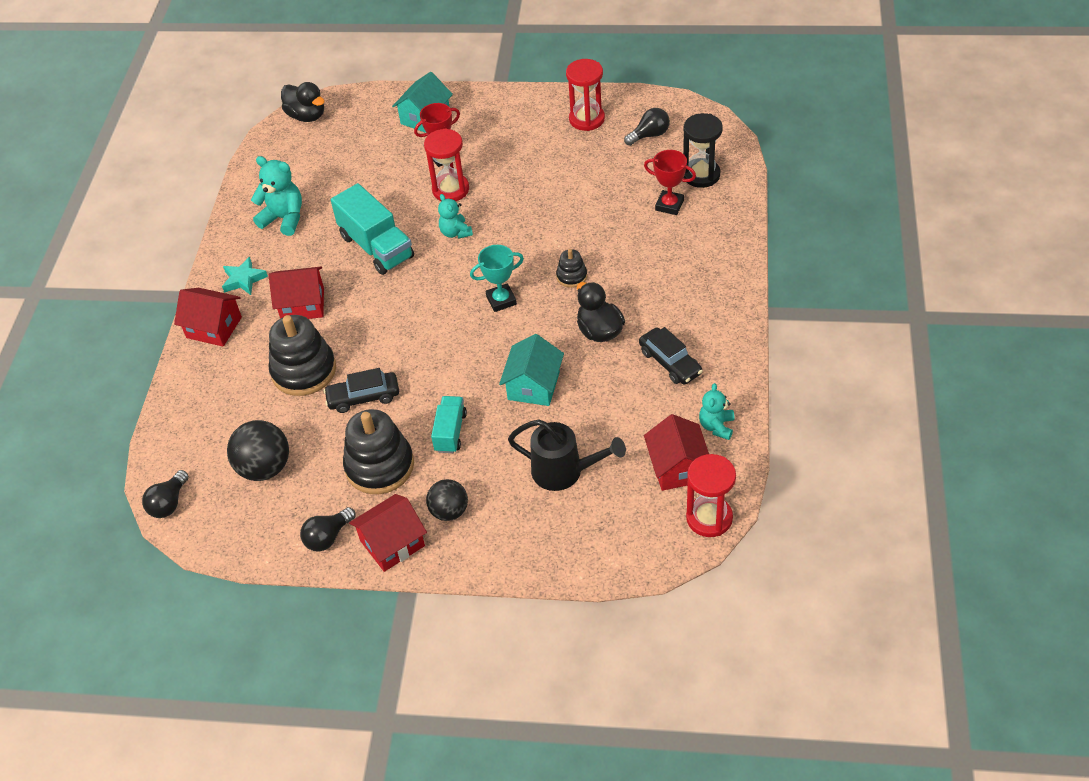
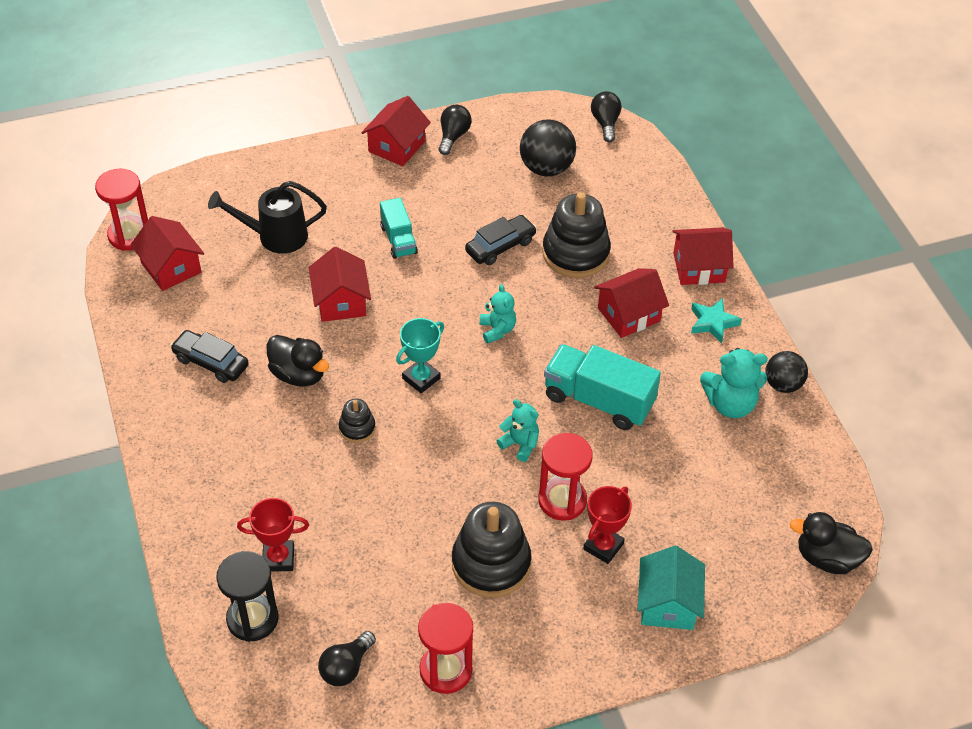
camera: 150 degrees right, 0 degrees up
(379, 466) = (445, 196): black stacking toy -> black stacking toy (491, 563)
(449, 511) = (362, 180): black ball -> black ball (783, 384)
(533, 386) = (341, 301): turquoise house -> red house
(716, 426) = (144, 313): turquoise teddy bear -> turquoise teddy bear (497, 330)

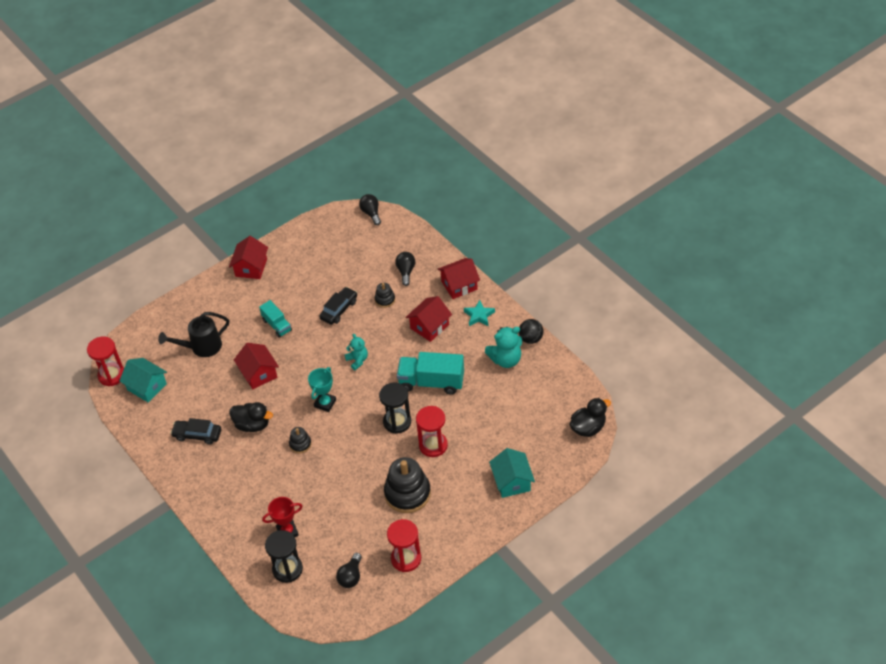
camera: 15 degrees left, 0 degrees up
(171, 268) = (147, 387): red house -> turquoise house
(453, 136) = (283, 250): black light bulb -> black light bulb (406, 272)
(520, 444) = (397, 422): turquoise teddy bear -> black hourglass
(546, 168) = (347, 253): black ball -> none
(575, 253) = (385, 300): black stacking toy -> black stacking toy, size x0.49
(603, 546) = (465, 463): red trophy -> none
(827, 558) = (588, 428): black duck -> black duck turned 150 degrees clockwise

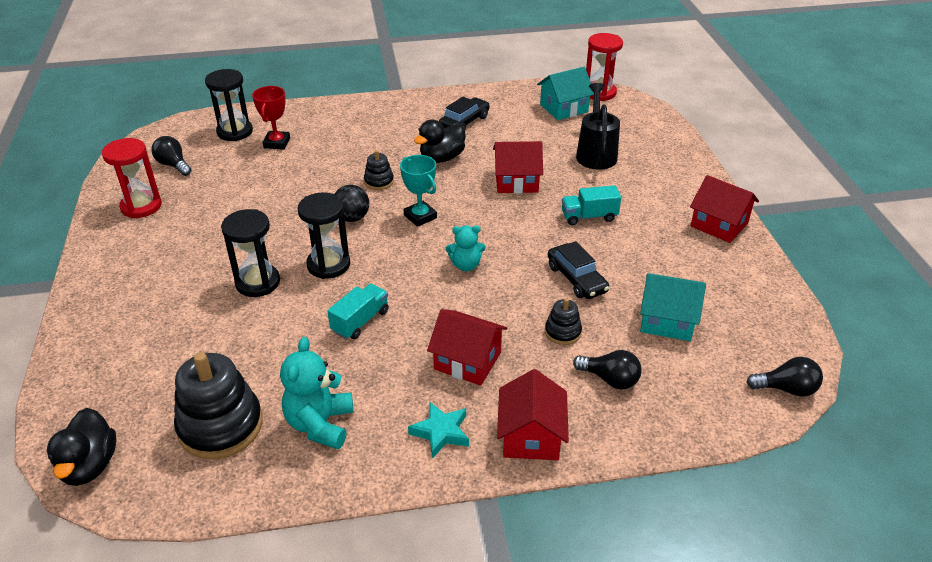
camera: 115 degrees right, 10 degrees down
(407, 493) = (217, 236): black stacking toy -> black stacking toy (220, 426)
(429, 326) = (467, 361): red house -> red house turned 45 degrees counterclockwise
(431, 382) = (360, 321): turquoise truck -> turquoise truck, size x0.58
(433, 445) = (258, 282): red hourglass -> black hourglass
(512, 481) = (117, 333): turquoise house -> turquoise house (667, 320)
(531, 339) = (331, 481): black ball -> black ball (352, 218)

